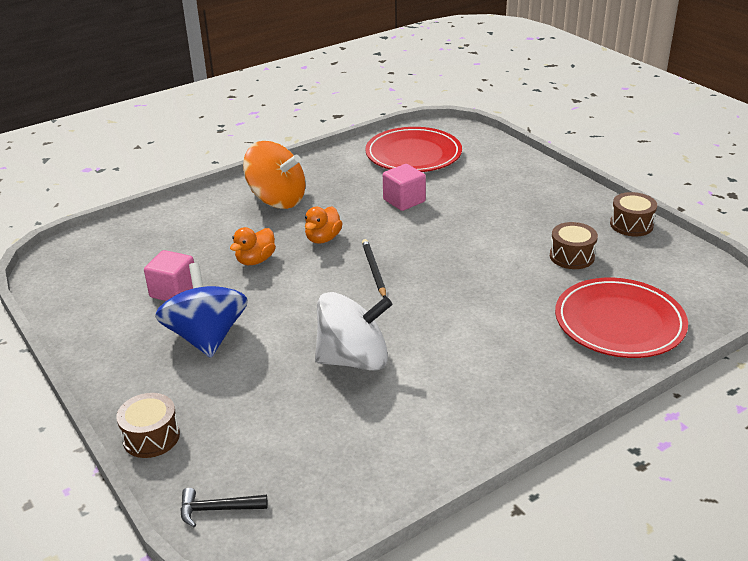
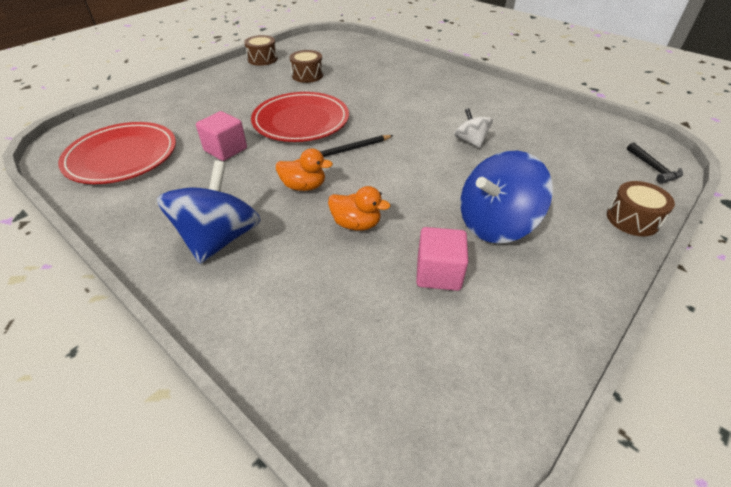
camera: 105 degrees left, 10 degrees up
(277, 199) = (219, 238): orange spinning top -> blue spinning top
(354, 360) = (470, 141): white spinning top -> white spinning top, size x0.53
(619, 322) = (376, 61): red plate -> red plate (301, 121)

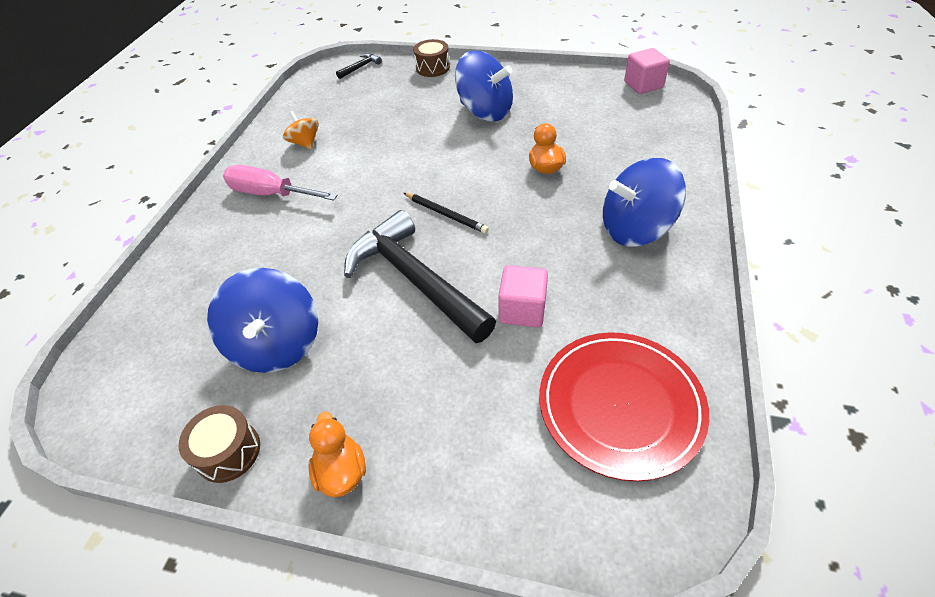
camera: 115 degrees left, 5 degrees up
(301, 121) = (415, 280): red plate -> black hammer
(304, 186) = (528, 216): orange duck -> orange duck (341, 471)
(307, 75) = (277, 344): brown drum -> blue spinning top
(438, 273) = (555, 119): pink cube -> pink cube (643, 85)
(447, 91) = (271, 194): none -> pink screwdriver
(470, 141) = (376, 149): white spinning top -> none
(507, 113) = (305, 143): none -> orange spinning top

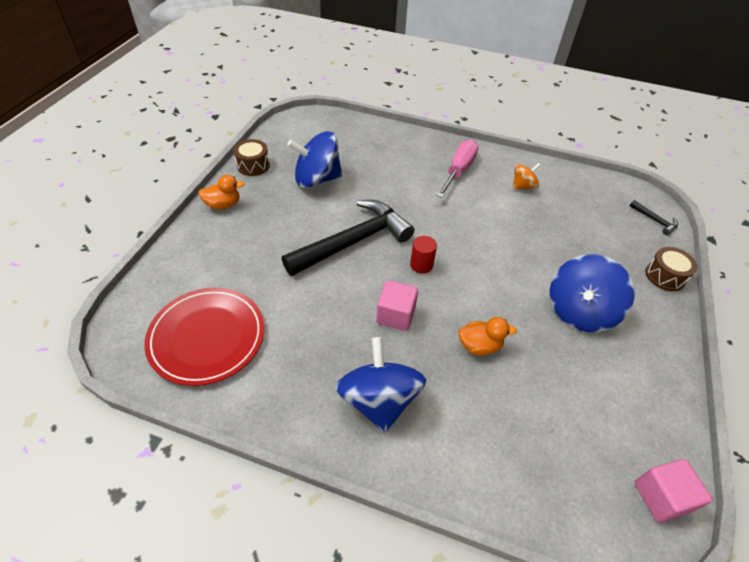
camera: 90 degrees right, 0 degrees up
(446, 214) = (421, 265): black pencil -> red cylinder
(522, 310) = (307, 298): pink cube -> pink cube (395, 315)

